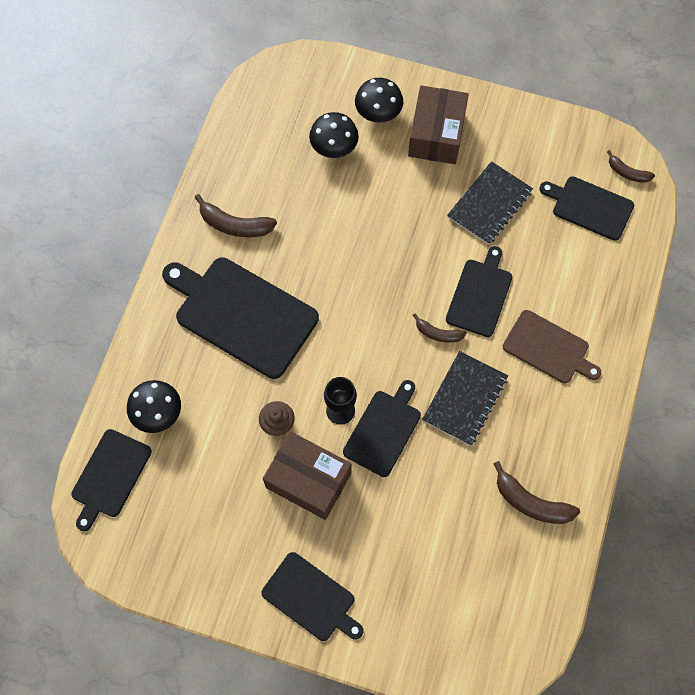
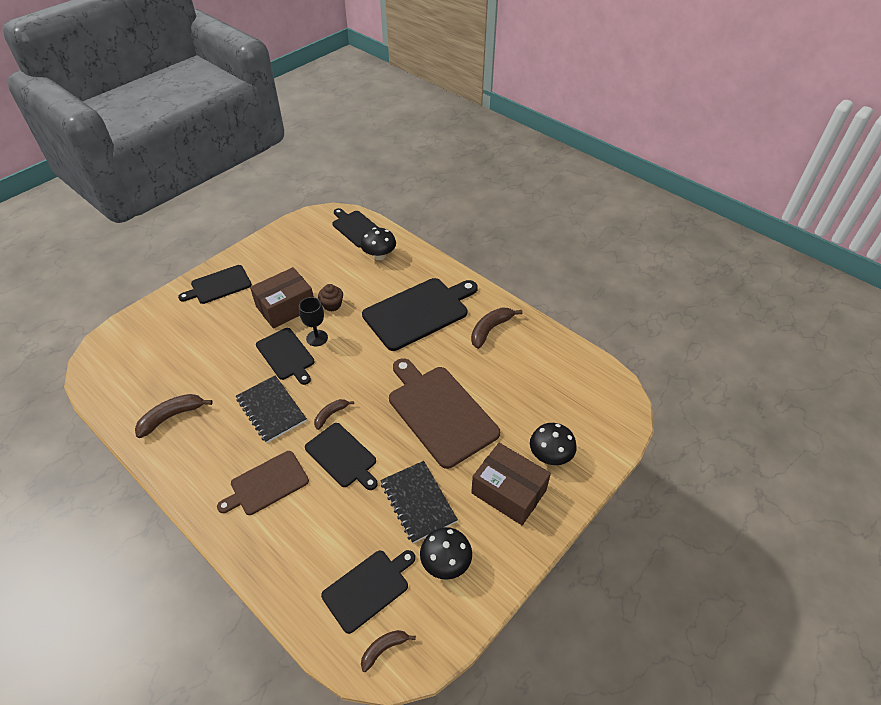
camera: 115 degrees right, 20 degrees down
(334, 148) = (529, 411): black mushroom -> black mushroom (445, 563)
(378, 229) = (440, 412): none -> brown cutting board

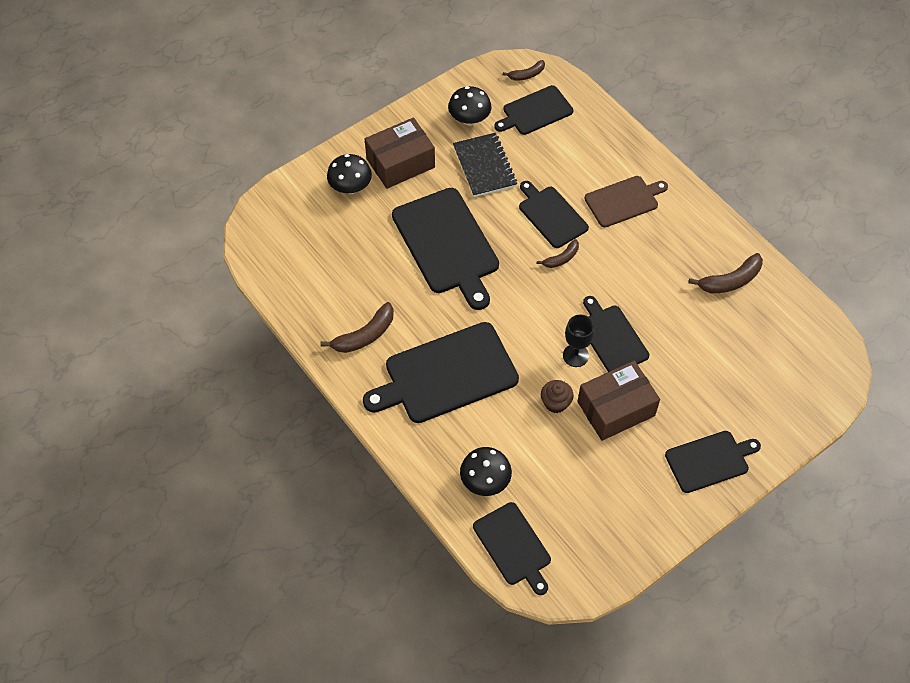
camera: 170 degrees left, 10 degrees up
(271, 410) = (624, 273): black notebook -> none
(440, 412) = (447, 244): brown cutting board -> black cutting board
(508, 492) = (400, 163): brown box -> brown box turned 75 degrees counterclockwise

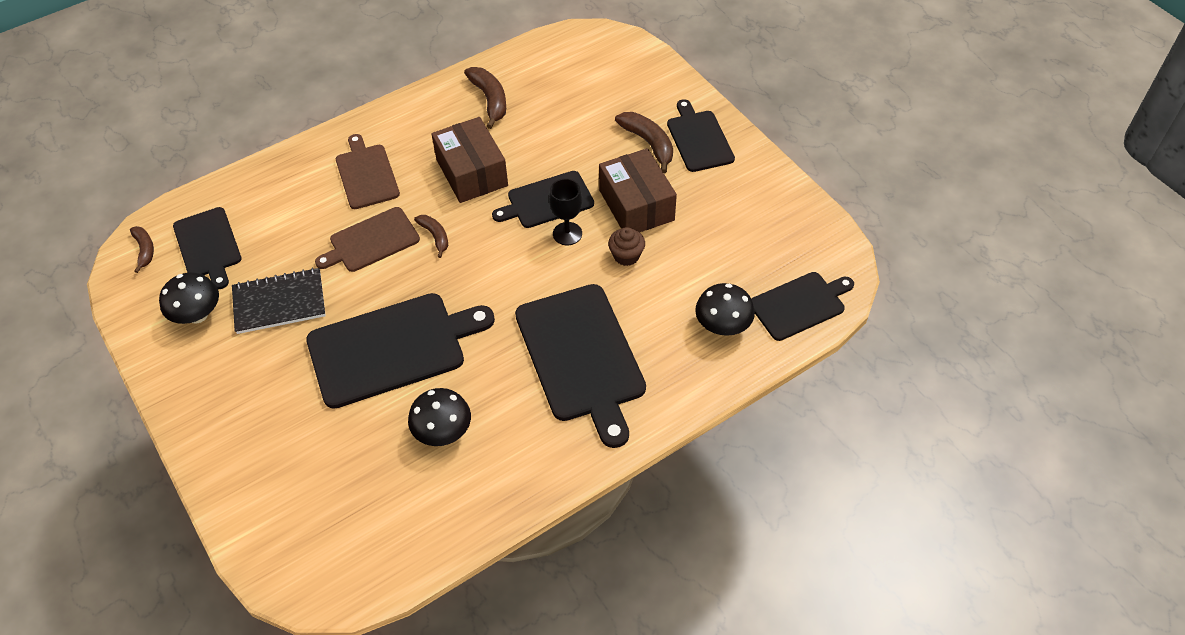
camera: 85 degrees left, 5 degrees down
(350, 187) = (272, 457): black mushroom -> black mushroom (443, 432)
(365, 335) = (516, 444): brown banana -> brown banana (648, 143)
(400, 163) = (247, 395): brown box -> brown box (471, 173)
(551, 215) = (371, 241): black cutting board -> brown cutting board

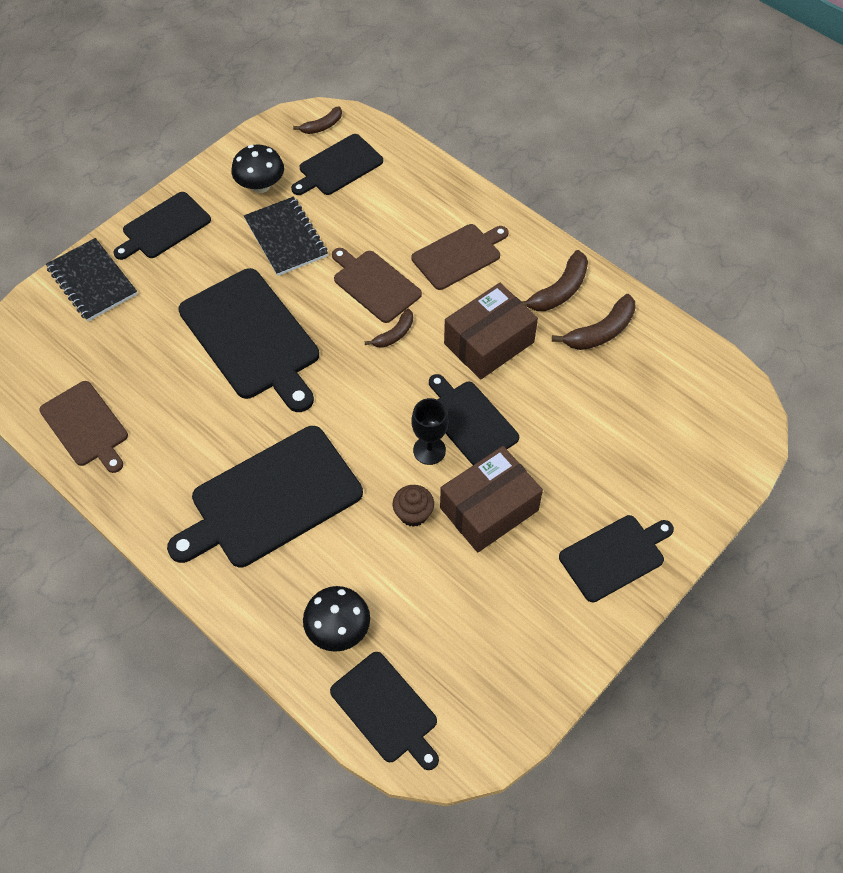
camera: 75 degrees right, 5 degrees up
(209, 410) = (164, 227): none -> black cutting board
(252, 488) = (92, 281): none -> black notebook
(443, 432) = (166, 403): black mushroom -> none
(445, 510) = (86, 426): none -> brown cutting board
(648, 143) = (588, 503): brown banana -> brown banana (559, 291)

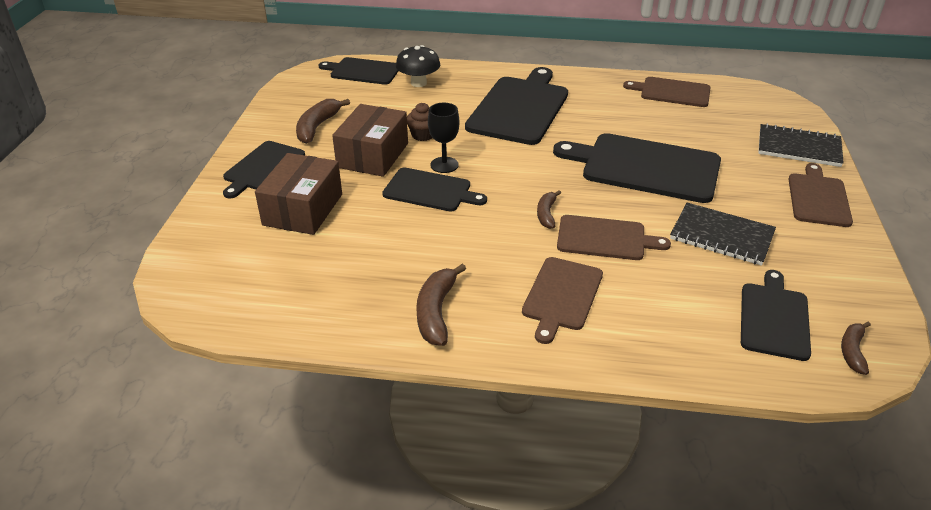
camera: 145 degrees right, 20 degrees down
(164, 227) = (818, 198): black cutting board -> brown cutting board
(260, 186) = (807, 264): black mushroom -> none
(489, 343) = (464, 242): brown box -> brown box (303, 209)
(600, 332) = (368, 296): brown banana -> brown banana (317, 127)

